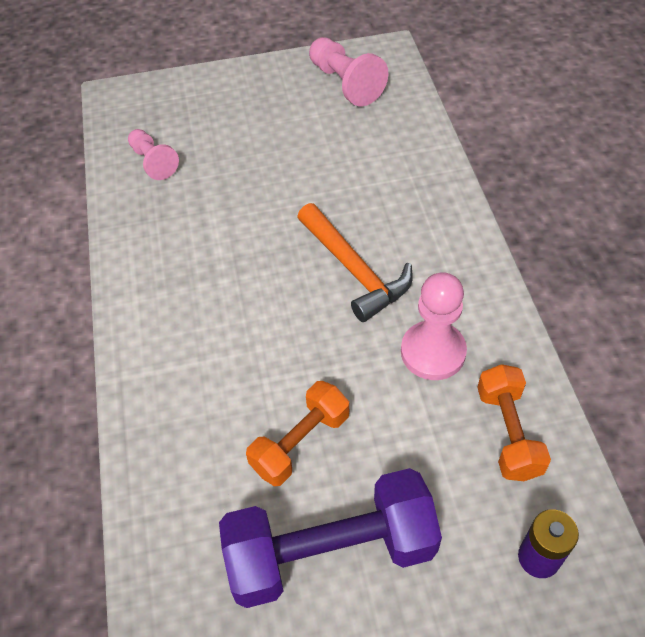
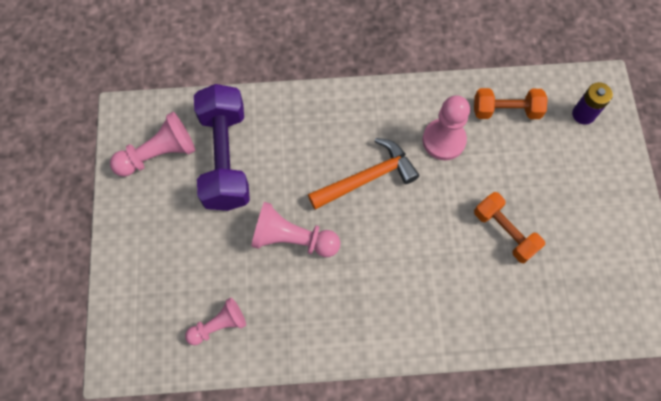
camera: 85 degrees left, 15 degrees up
(260, 208) = (292, 239): none -> pink pawn
(330, 552) = (578, 223): purple dumbbell -> purple dumbbell (225, 158)

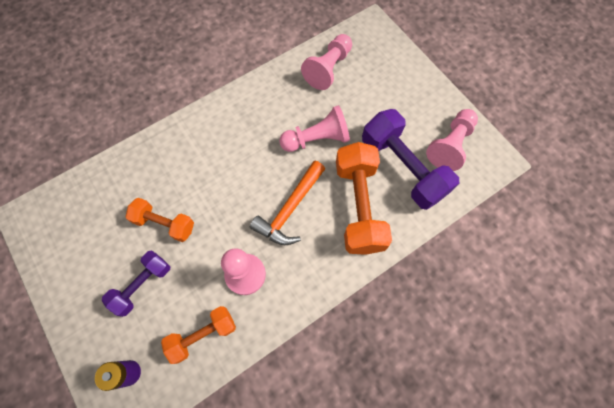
camera: 150 degrees right, 0 degrees up
(219, 325) = (328, 69): pink pawn -> pink pawn, size x1.50
(297, 144) = (359, 206): none -> orange dumbbell
(548, 181) = (142, 285): none -> purple dumbbell

